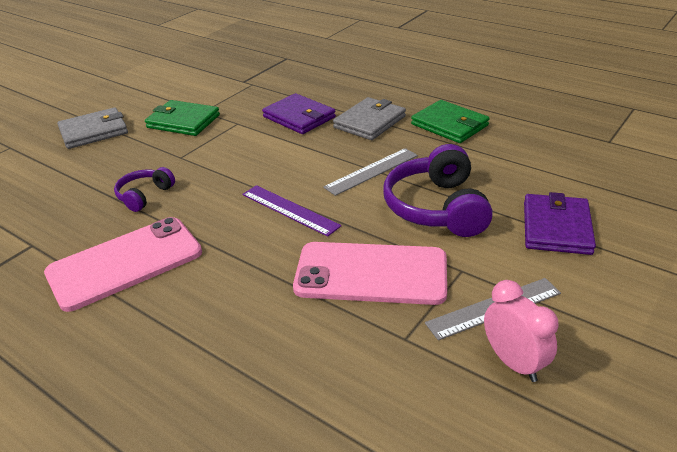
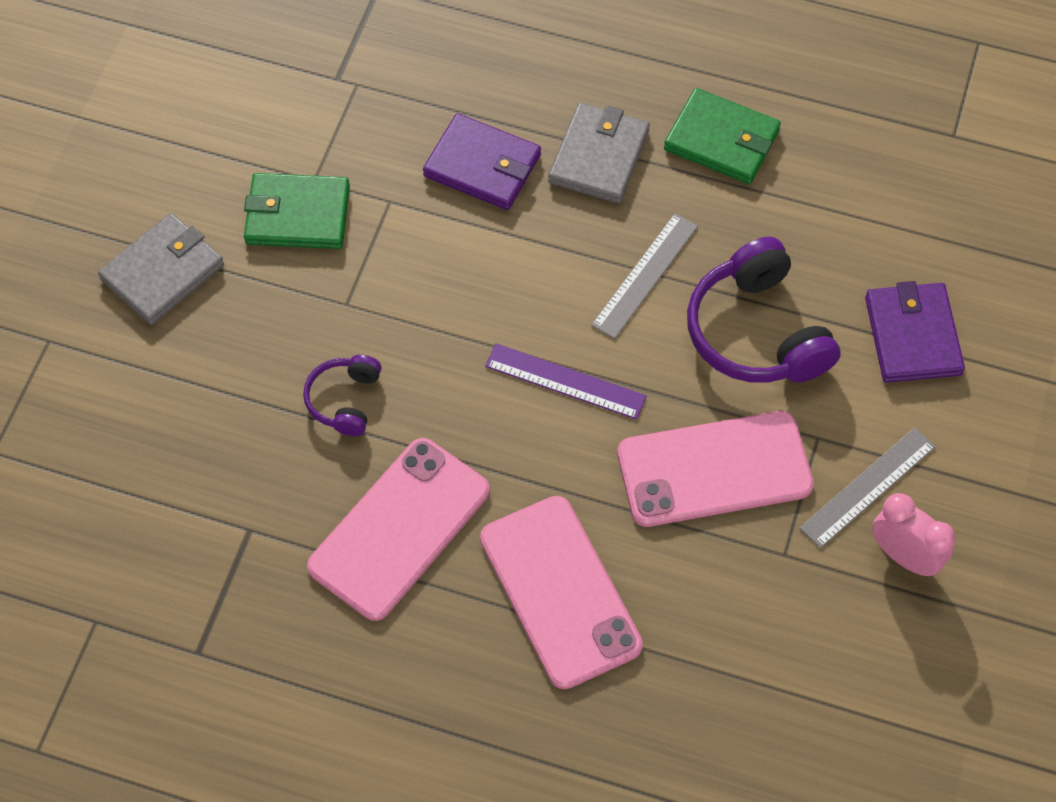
camera: 20 degrees left, 25 degrees up
(209, 323) = (559, 592): none -> pink phone

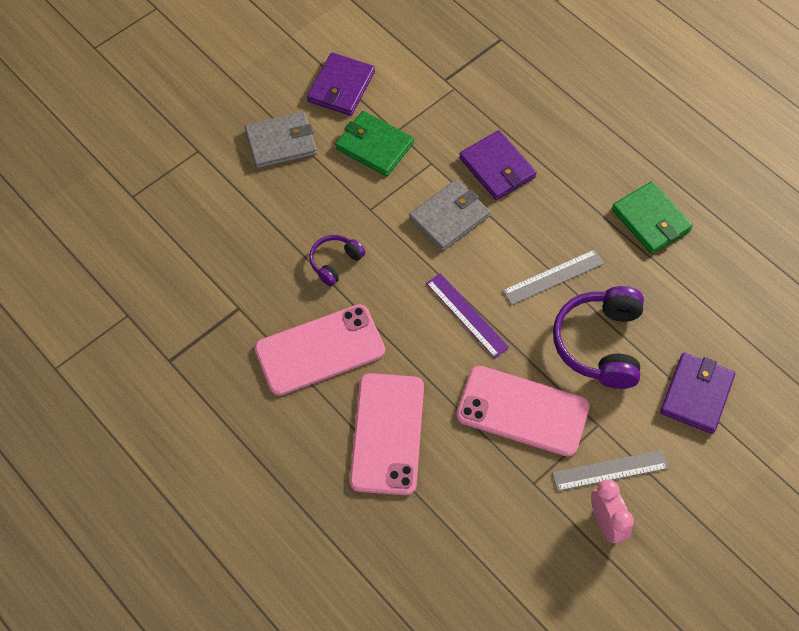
camera: 30 degrees right, 0 degrees up
(199, 155) = (341, 87): none -> purple wallet
(599, 156) = (569, 194): grey wallet -> grey wallet (449, 217)

